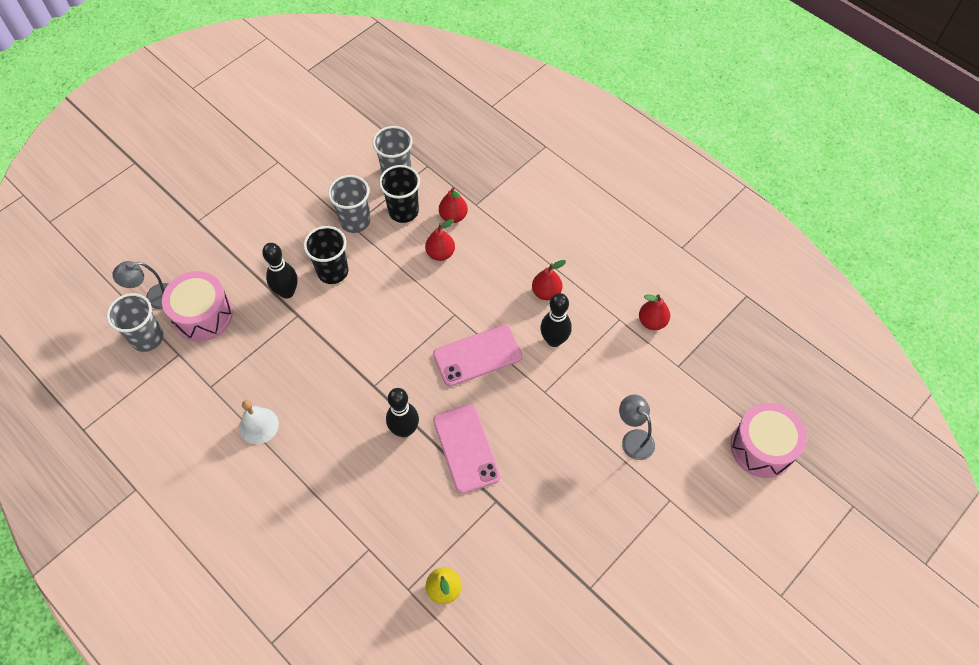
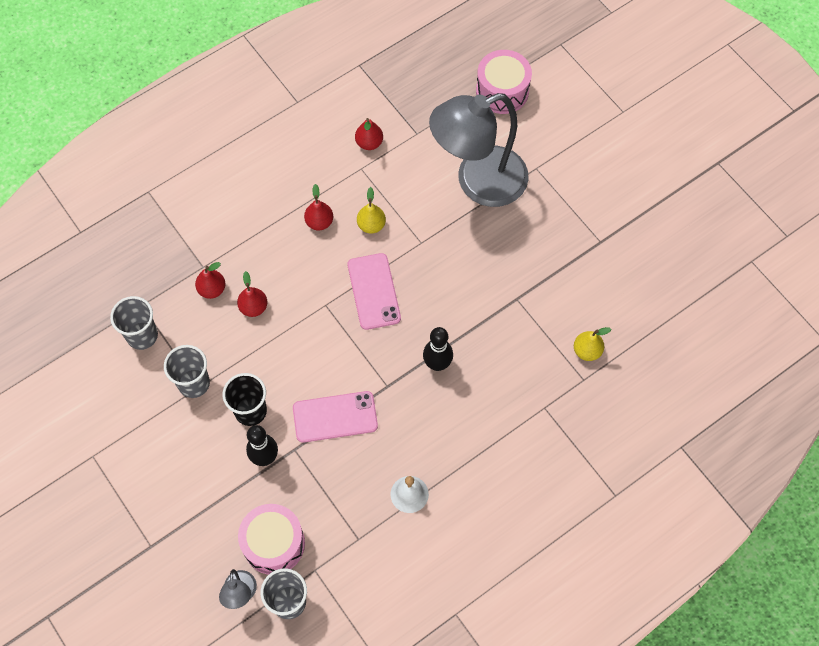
camera: 80 degrees left, 5 degrees up
(403, 211) = (193, 335): black cup -> none
(466, 448) = (464, 315): pink phone -> pink phone (335, 417)
(554, 340) = (371, 225): black bowling pin -> yellow pear
(633, 438) = (478, 182): grey lamp -> grey lamp, size x2.46

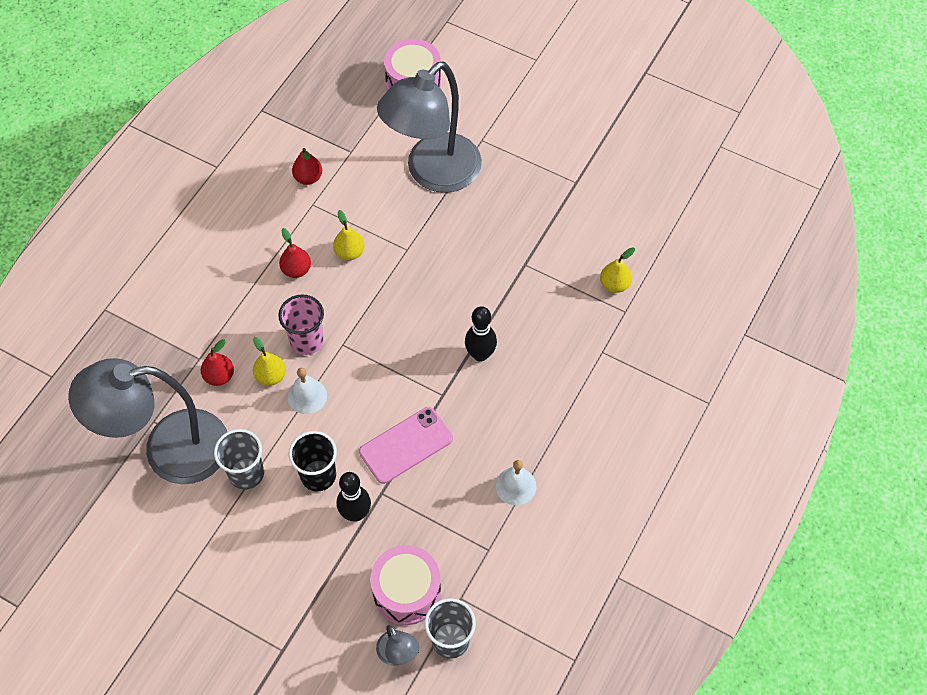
camera: 25 degrees left, 5 degrees down
(142, 335) = (169, 450): grey cup -> grey lamp
(253, 307) = (271, 376): red pear -> yellow pear
(274, 338) = (307, 396): none -> white bell
(298, 289) = (307, 341): none -> pink cup
(373, 291) = (383, 313): pink phone -> none

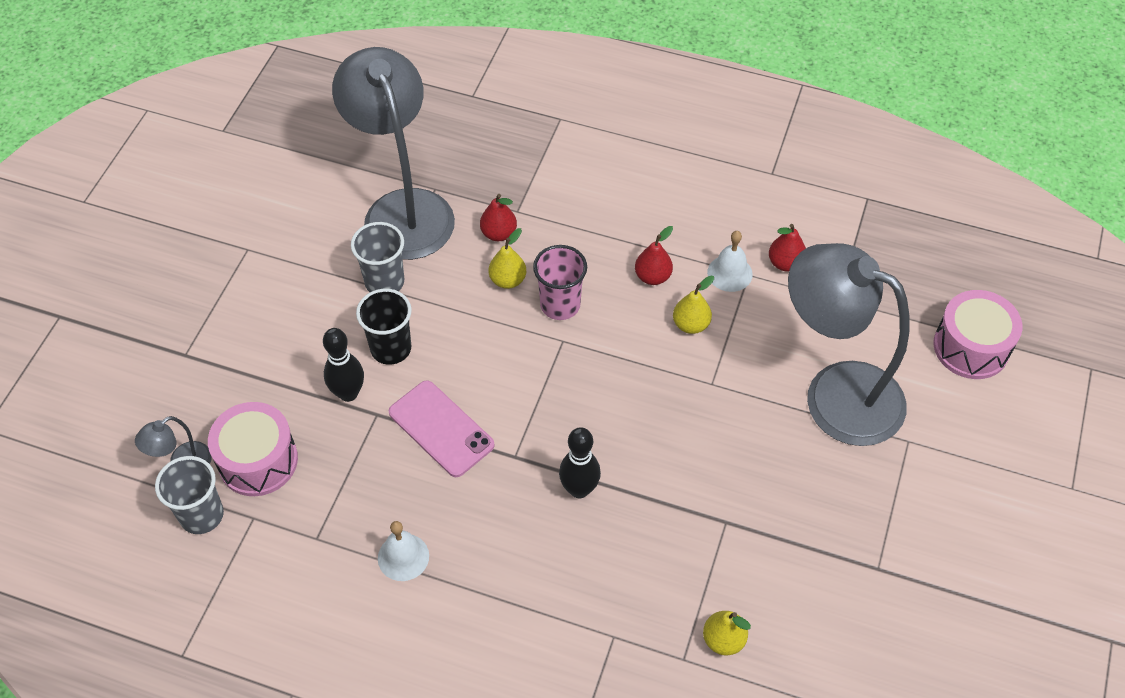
camera: 80 degrees right, 5 degrees down
(307, 396) = (488, 319): white bell -> white bell (729, 273)

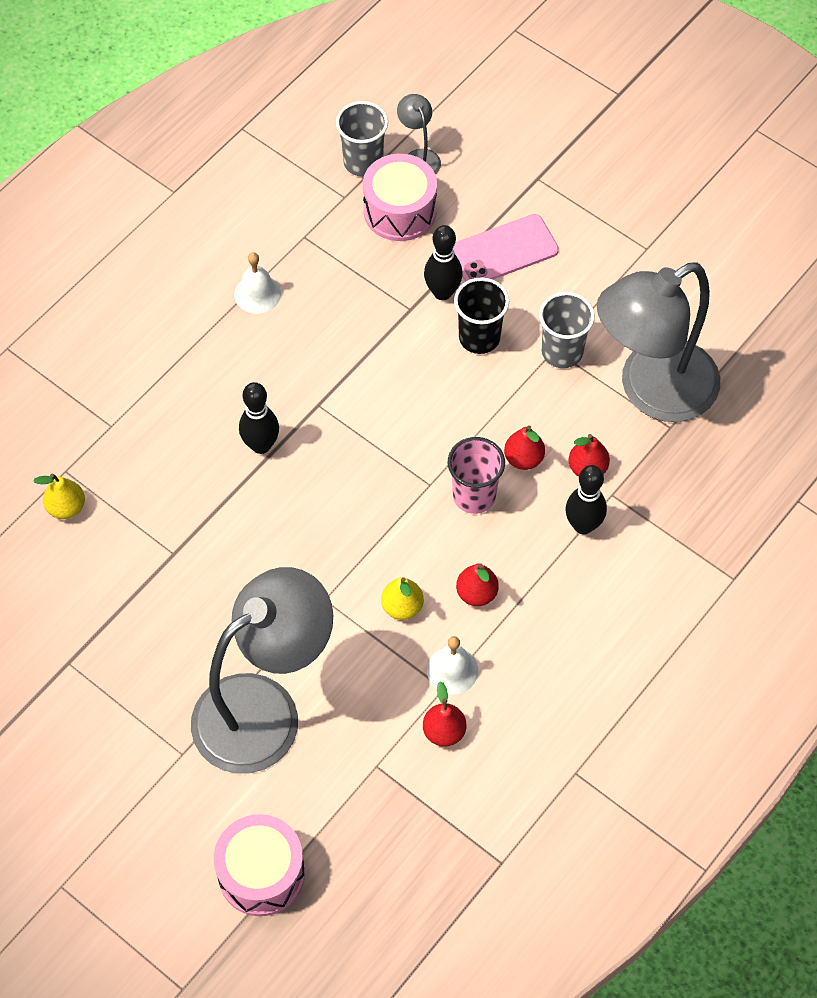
camera: 110 degrees right, 5 degrees up
(403, 209) = (652, 391): grey lamp -> grey lamp turned 150 degrees clockwise
(441, 429) = (373, 355): pink phone -> pink phone (503, 250)
(508, 280) = (523, 459): yellow pear -> red pear
(555, 222) = (583, 525): none -> black bowling pin

